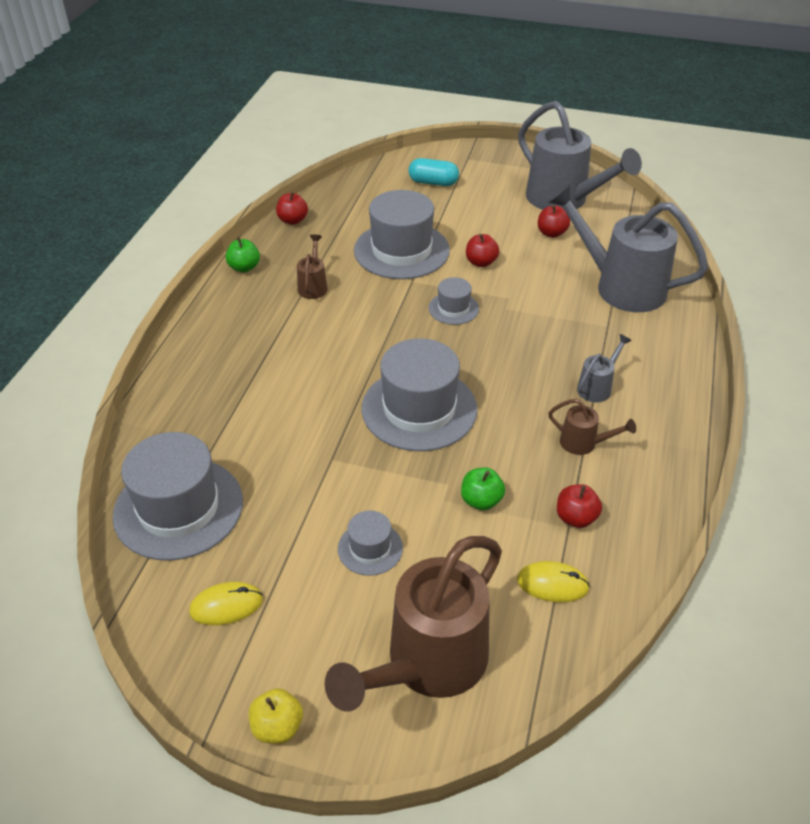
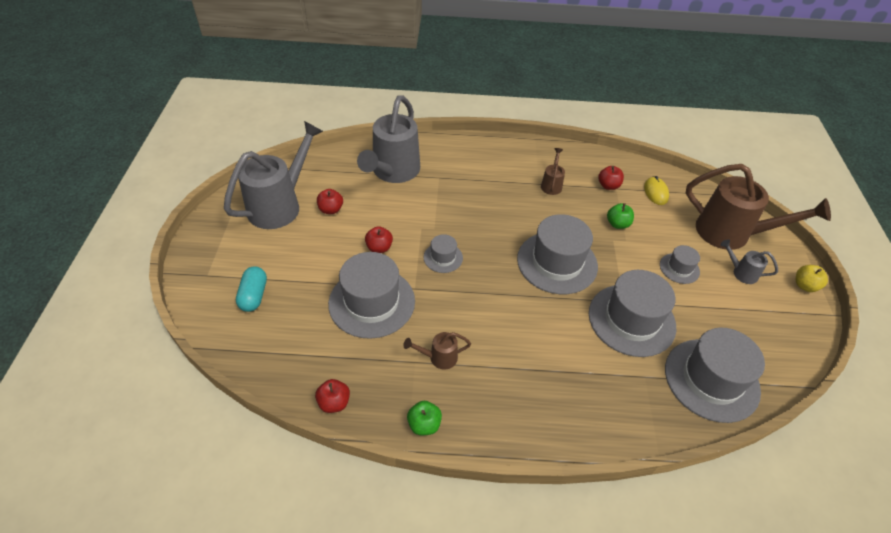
camera: 105 degrees left, 5 degrees up
(226, 605) = (759, 328): yellow mouse -> none
(299, 457) = (631, 320): none -> grey hat
(597, 387) = (501, 180): grey watering can -> grey watering can (741, 272)

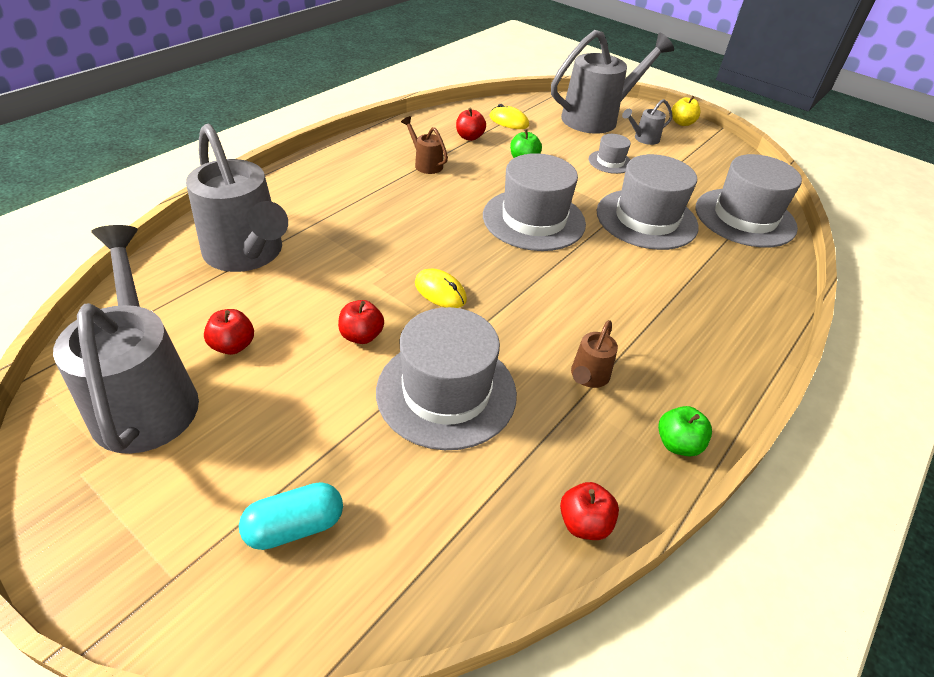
camera: 55 degrees left, 5 degrees down
(254, 295) = (295, 527): turquoise capsule -> turquoise capsule turned 60 degrees counterclockwise
(443, 257) = (440, 291): grey hat -> yellow mouse
(731, 233) = (597, 118): brown watering can -> grey watering can

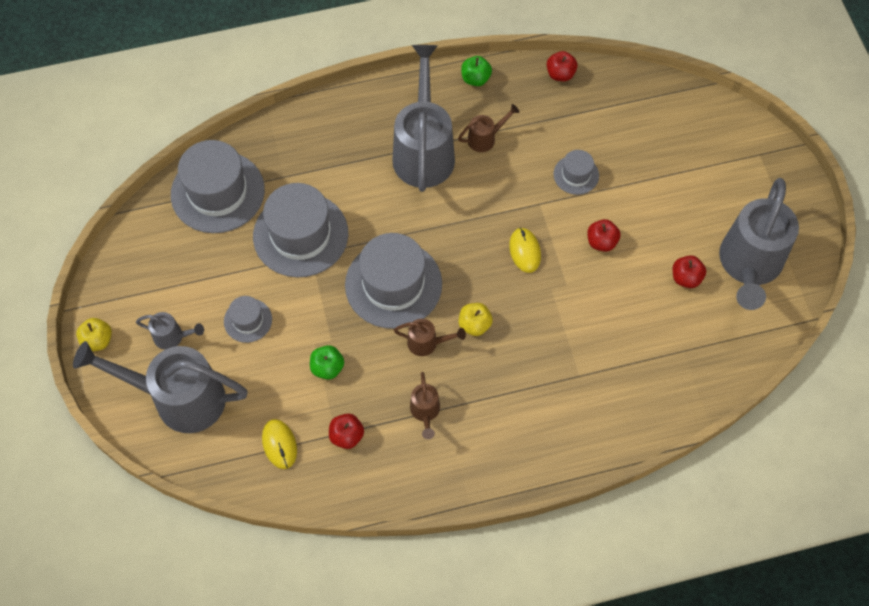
camera: 140 degrees left, 20 degrees up
(247, 254) = (643, 365): grey watering can -> grey watering can (424, 151)
(295, 527) = (696, 147): turquoise capsule -> none
(436, 222) = (474, 325): none -> yellow apple
(446, 392) = (576, 175): grey hat -> grey hat, size x0.49
(465, 197) = (427, 343): none -> brown watering can

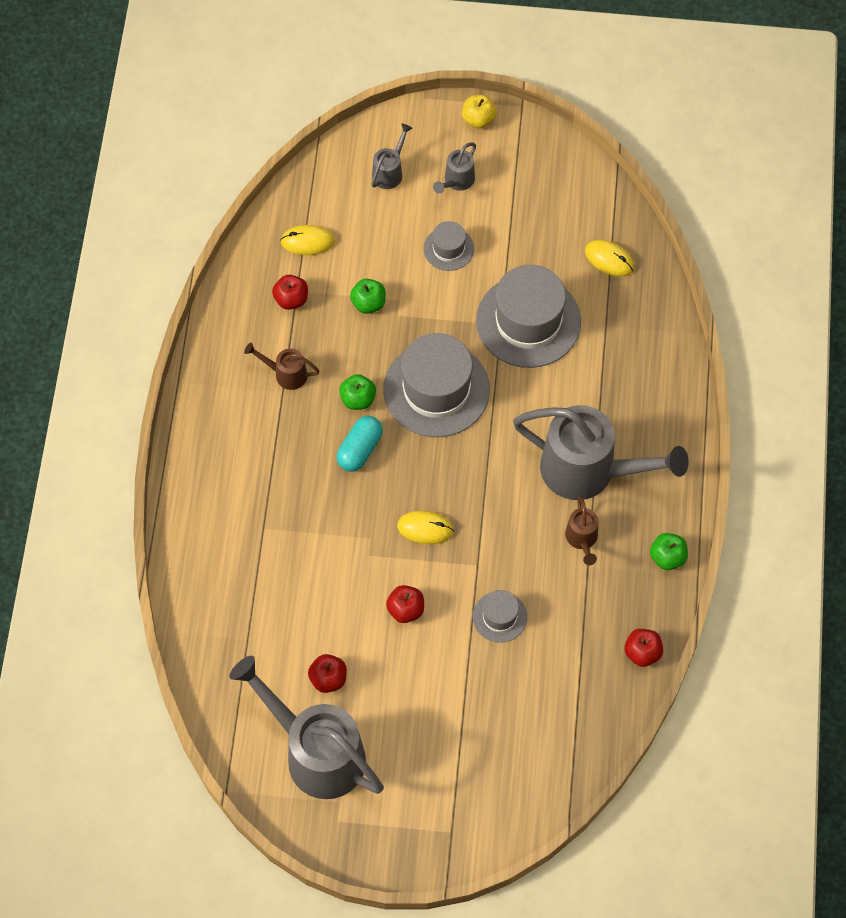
camera: 110 degrees right, 0 degrees up
(179, 398) = (389, 172): grey watering can -> grey watering can, size x0.44
(217, 192) = (609, 259): grey hat -> yellow mouse
(427, 343) = (358, 399): brown watering can -> green apple
(474, 325) = (360, 449): yellow apple -> turquoise capsule

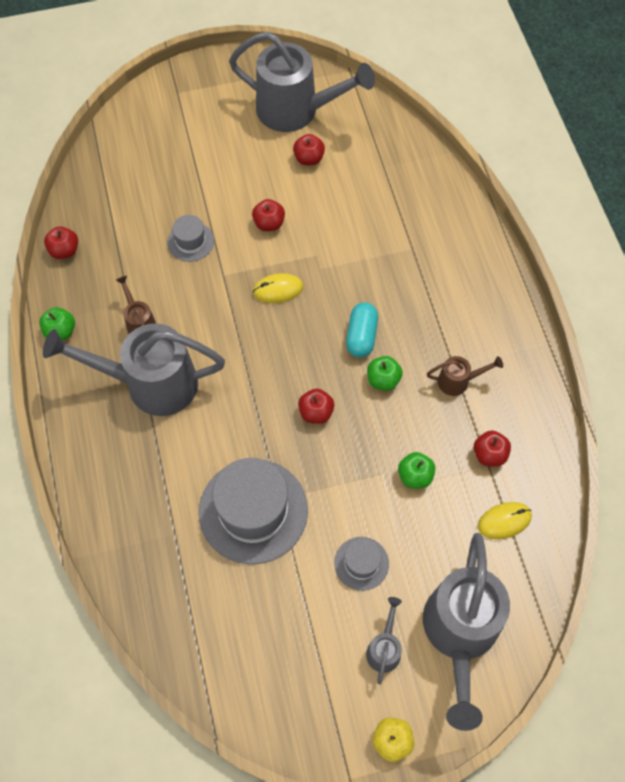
camera: 160 degrees right, 0 degrees up
(389, 172) = (459, 634): grey watering can -> grey watering can, size x2.27
(436, 389) = (316, 412): grey hat -> red apple
(609, 259) = (192, 610): yellow mouse -> none

